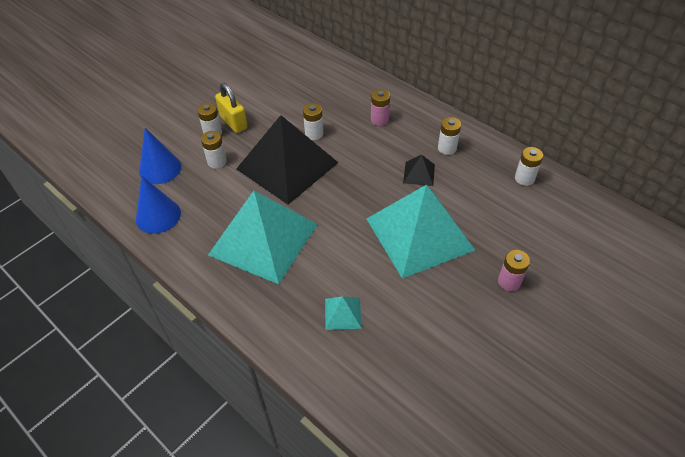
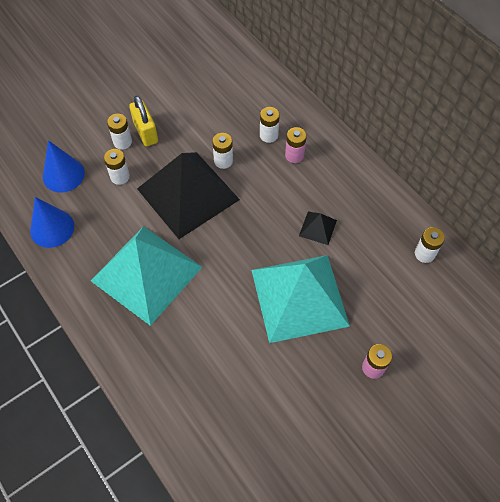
camera: 10 degrees right, 10 degrees up
(343, 313) = (203, 368): turquoise pyramid -> none
(447, 148) = (355, 203): white battery -> white battery (268, 135)

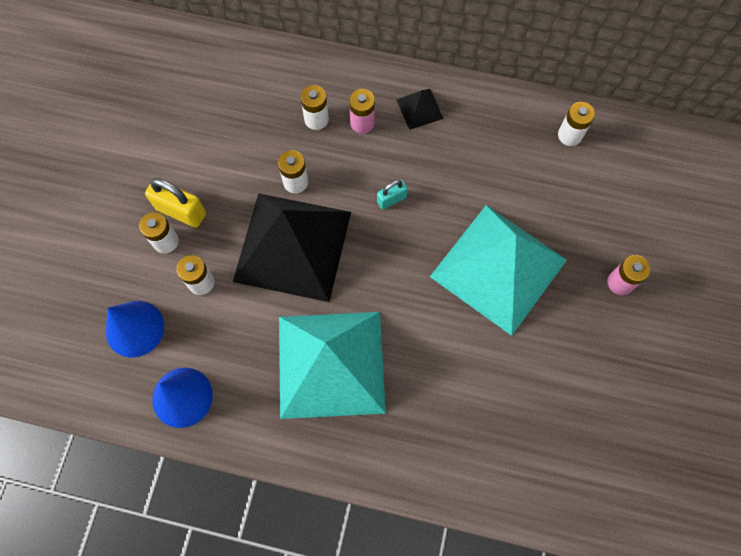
camera: 40 degrees left, 10 degrees up
(270, 210) = (391, 199): none -> turquoise padlock
(317, 228) = (453, 183): black pyramid -> black pyramid (419, 109)

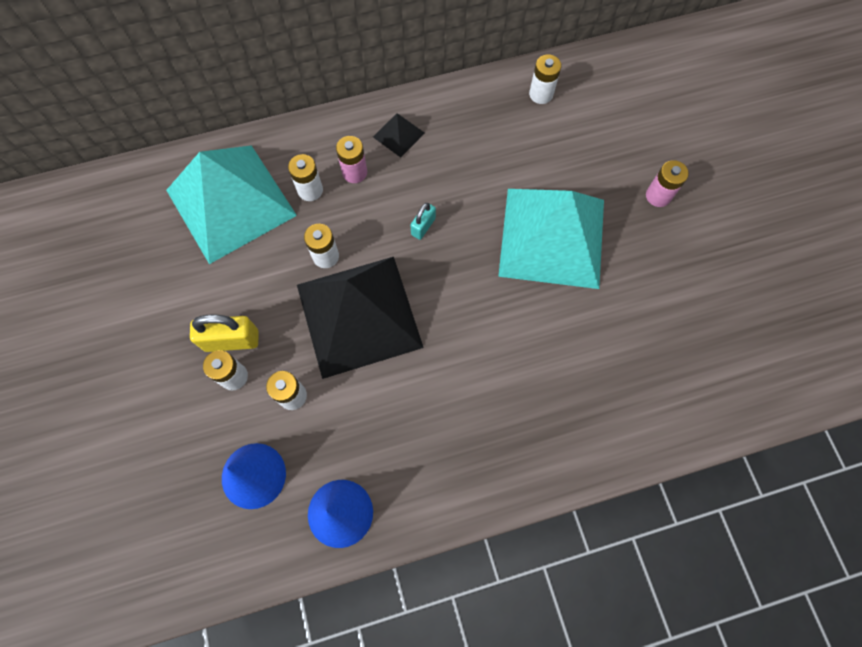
camera: 30 degrees left, 0 degrees up
(331, 363) = (459, 401): turquoise pyramid -> turquoise pyramid (231, 202)

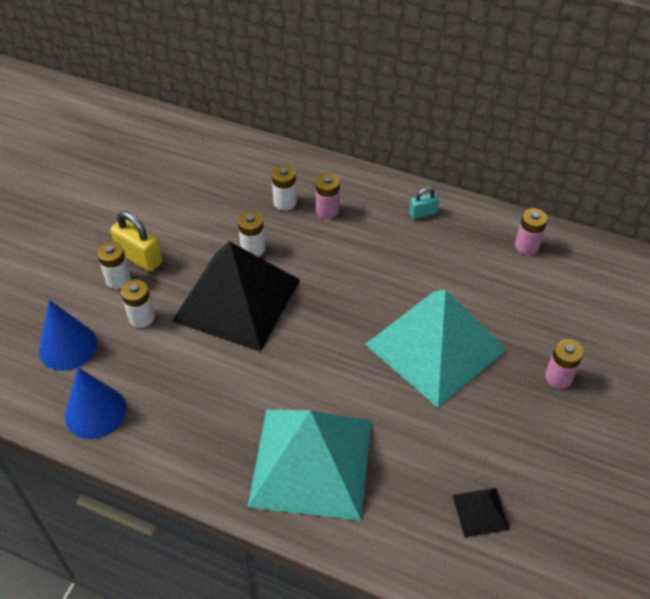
camera: 40 degrees right, 20 degrees down
(231, 202) = (225, 177): turquoise pyramid -> turquoise pyramid (311, 462)
(398, 135) = (384, 206): black pyramid -> black pyramid (480, 512)
(423, 226) = (341, 275): turquoise padlock -> turquoise padlock (423, 213)
(541, 94) = (527, 246): white battery -> pink battery

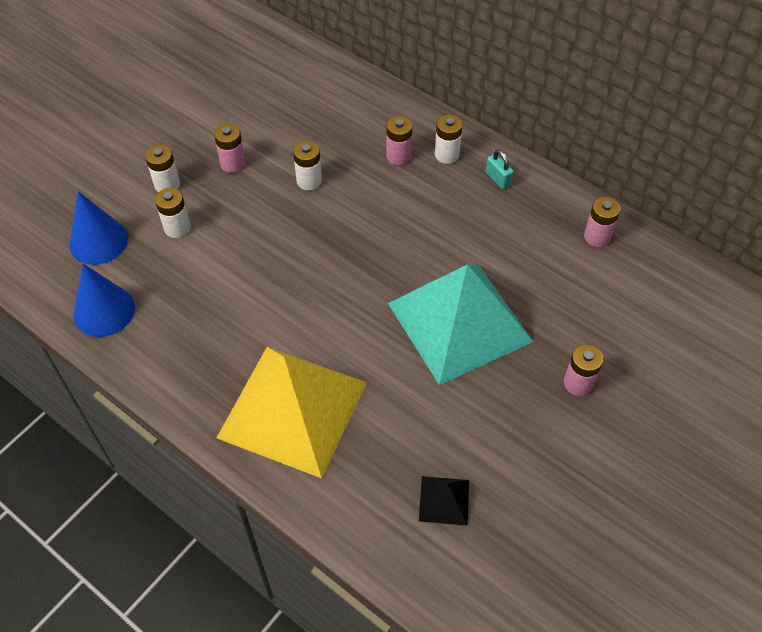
camera: 15 degrees right, 5 degrees up
(139, 257) = (195, 167): yellow padlock -> none
(175, 247) = (233, 163): none -> pink battery
(236, 299) = (275, 230): black pyramid -> none
(285, 202) = (358, 139): white battery -> white battery (447, 154)
(311, 462) = (293, 409): turquoise pyramid -> yellow pyramid
(423, 213) = (498, 179): turquoise padlock -> turquoise padlock turned 60 degrees clockwise

